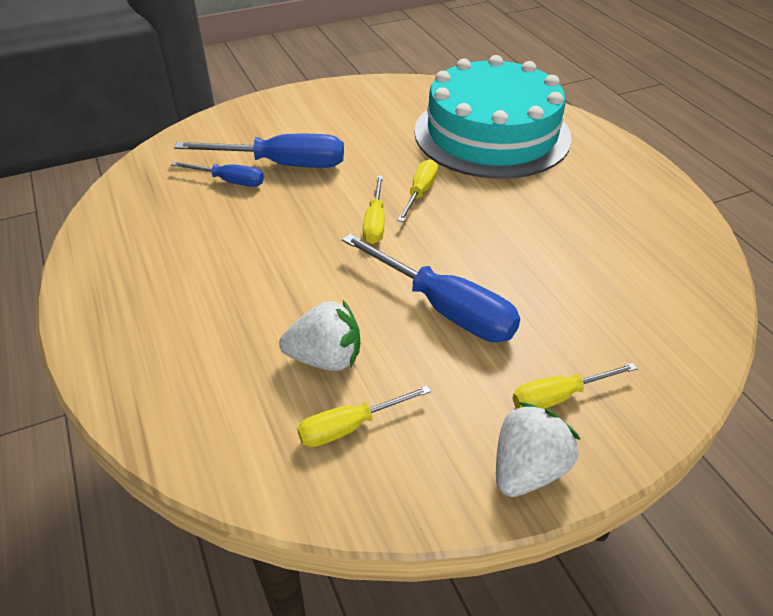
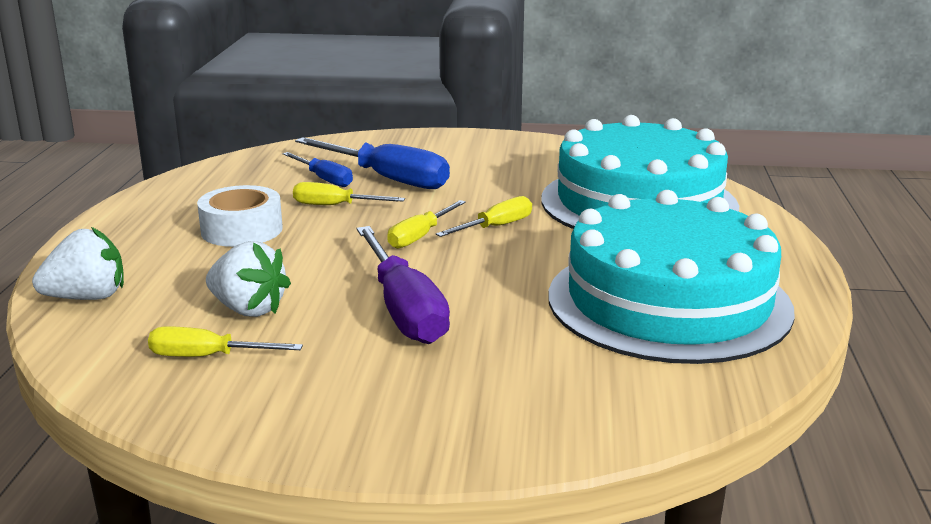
camera: 30 degrees right, 20 degrees down
(221, 267) = (242, 230): none -> white tape
(444, 308) = (404, 309): blue screwdriver -> purple screwdriver
(527, 469) = (325, 438): white strawberry -> white strawberry (87, 297)
(559, 397) = (430, 402): yellow screwdriver -> yellow screwdriver (335, 206)
(605, 229) = (668, 301): none -> turquoise cake

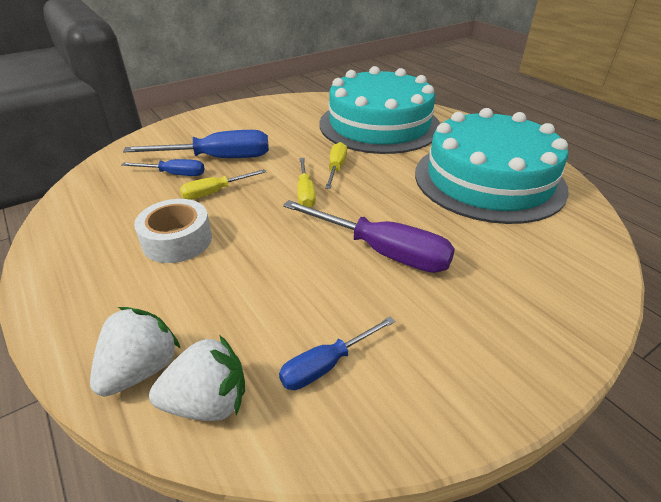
camera: 40 degrees left, 15 degrees up
(208, 357) = (326, 365): yellow screwdriver -> blue screwdriver
(248, 309) = (289, 306): white strawberry -> white strawberry (208, 402)

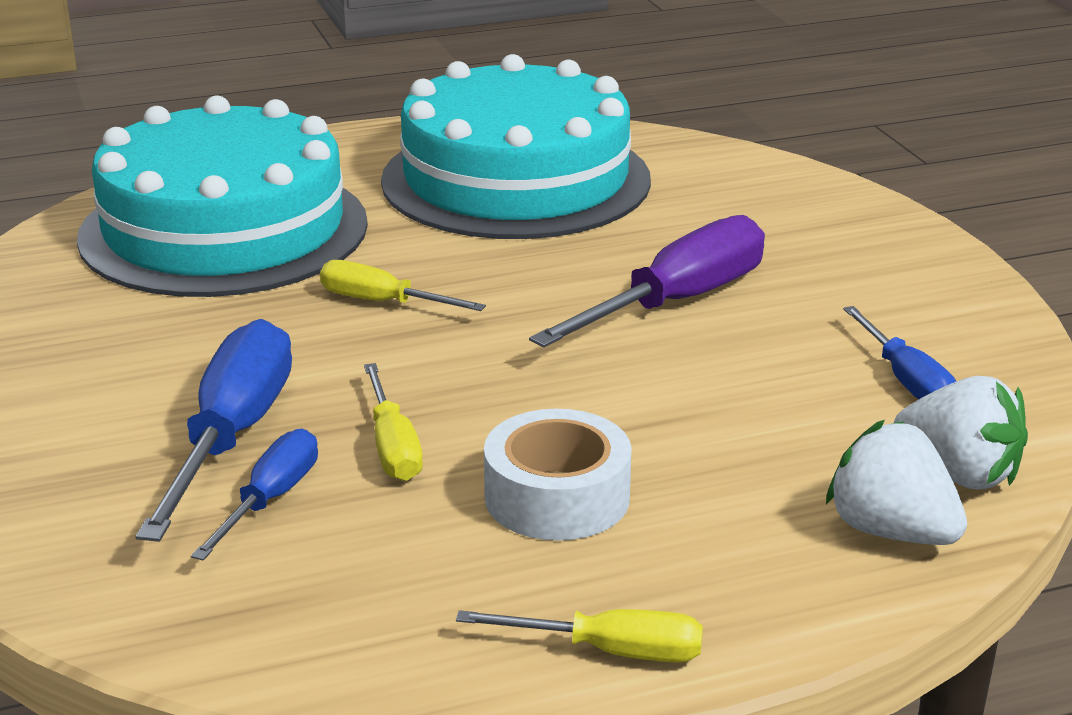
camera: 75 degrees left, 10 degrees down
(208, 402) = (958, 474): white strawberry -> white strawberry turned 120 degrees clockwise
(305, 193) = (458, 345): yellow screwdriver -> yellow screwdriver (609, 651)

